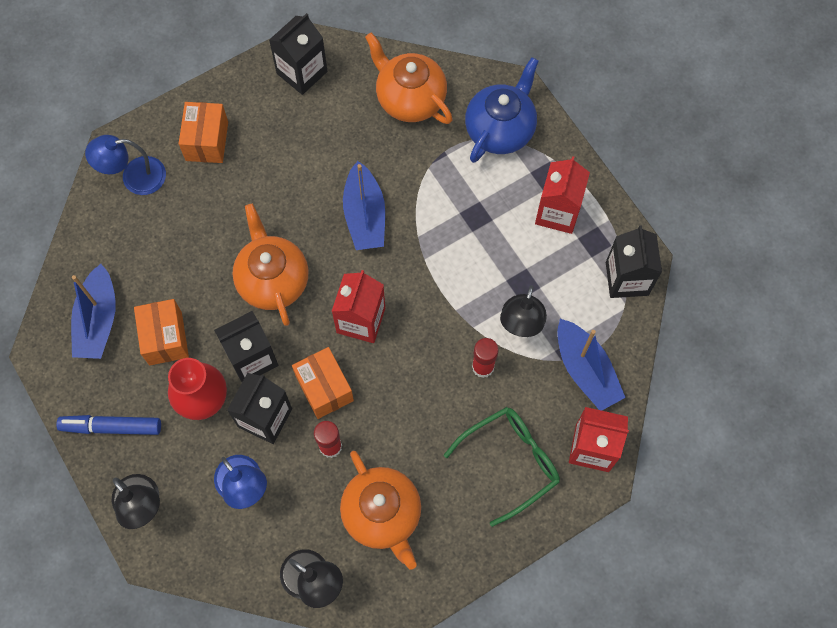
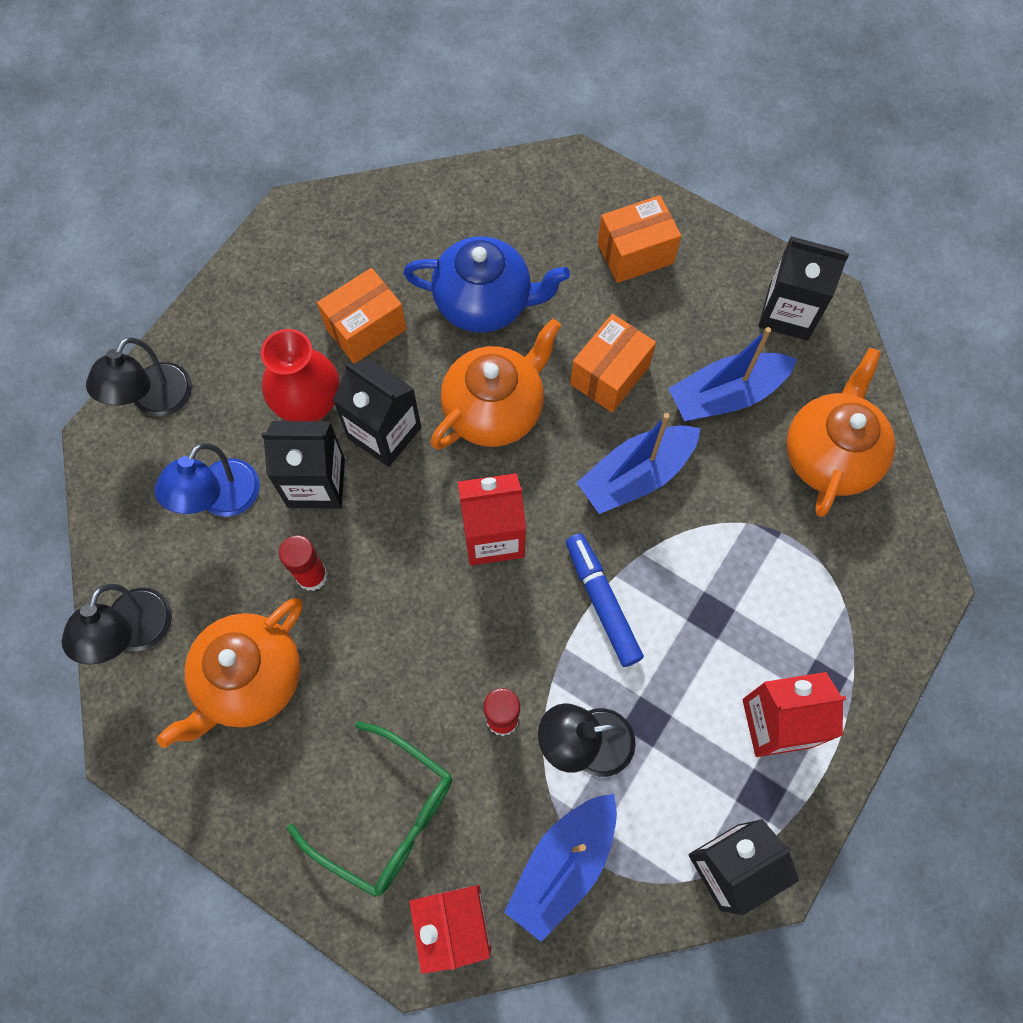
camera: 65 degrees right, 0 degrees up
(98, 320) = (354, 250): blue boat -> blue boat (726, 395)
(111, 427) = (235, 325): blue marker -> blue marker (602, 602)
(134, 177) = (547, 202): blue lamp -> none
(324, 388) = (384, 534): orange box -> orange box (610, 375)
(500, 129) = (855, 590): blue teapot -> blue teapot (485, 303)

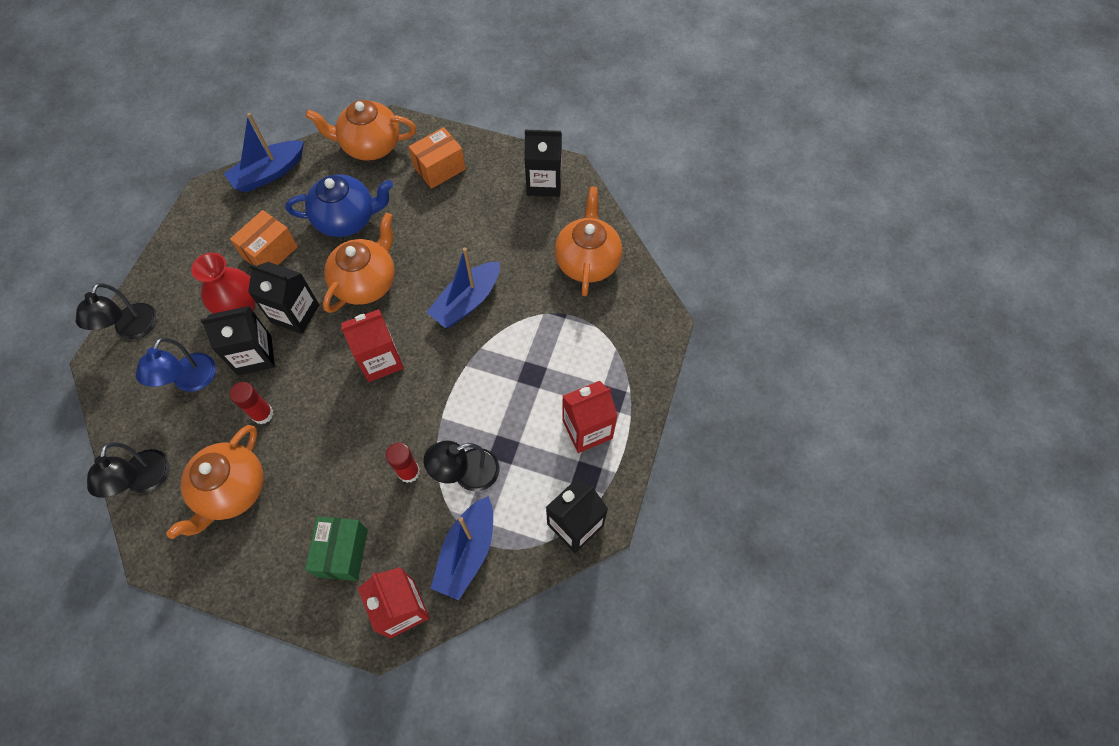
camera: 15 degrees left, 5 degrees down
(386, 816) = (342, 552): green glasses -> green box
(540, 193) = (370, 146): none -> orange teapot
(602, 602) = (460, 384): blue marker -> none
(610, 375) = (438, 245): orange box -> none
(726, 395) = (515, 240): blue boat -> blue boat (269, 173)

